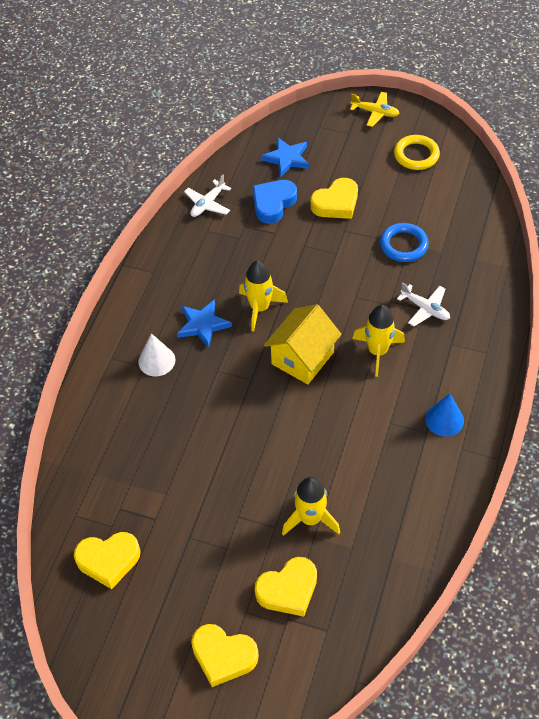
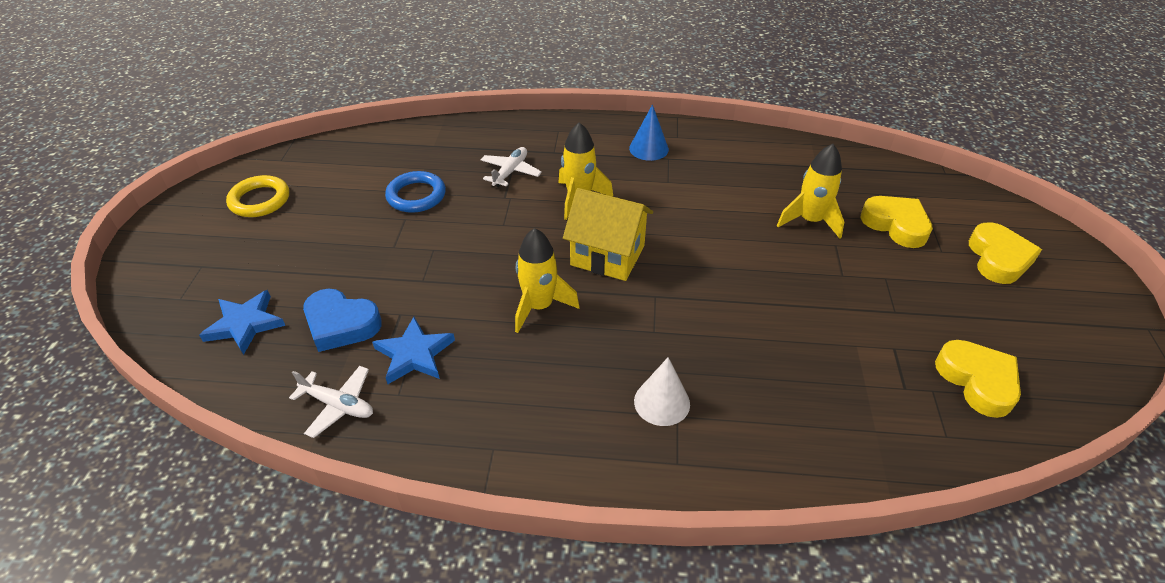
camera: 105 degrees left, 10 degrees down
(203, 325) = (583, 361): blue star -> blue star (414, 354)
(336, 203) = (343, 260): yellow heart -> none
(375, 112) = (165, 244): yellow plane -> none

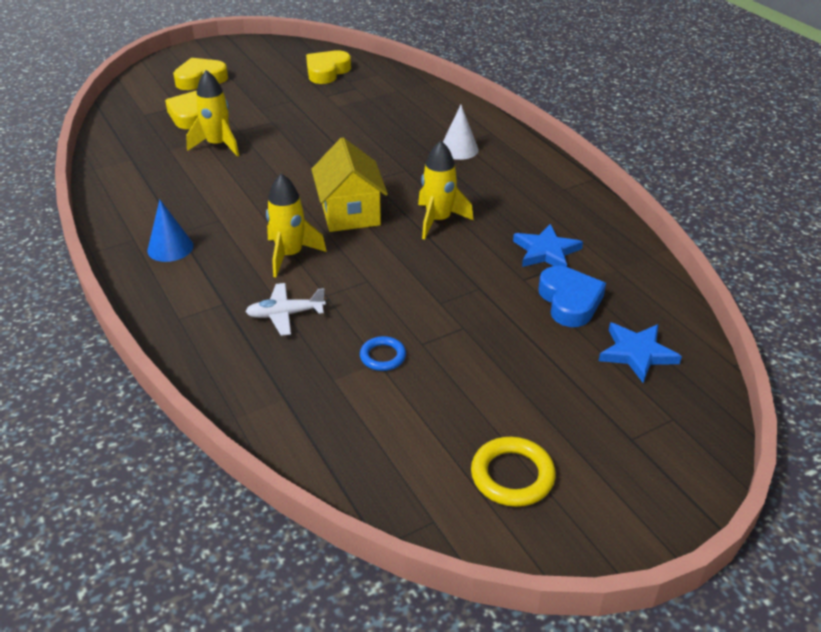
camera: 125 degrees left, 5 degrees down
(338, 405) = (622, 259): white plane -> none
(416, 196) = (383, 356): blue ring -> blue ring, size x0.64

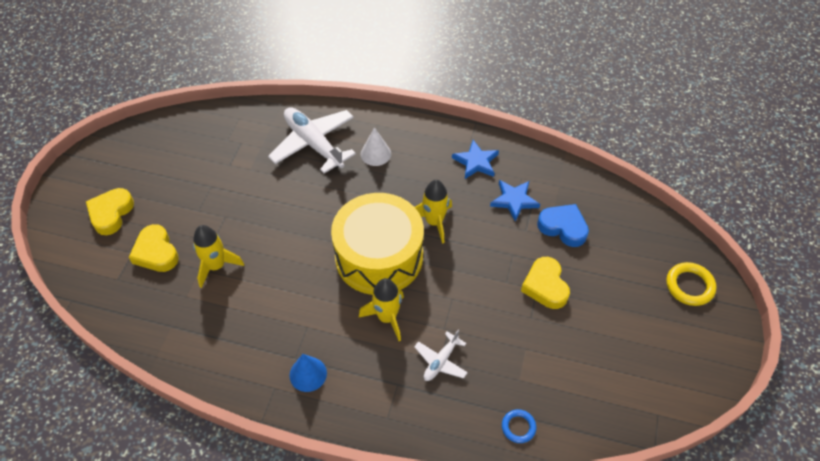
camera: 45 degrees left, 15 degrees up
(327, 71) = (199, 141): yellow heart -> yellow heart (545, 286)
(350, 213) = (379, 256): yellow house -> yellow drum
(383, 356) = (523, 343): blue ring -> blue ring (518, 427)
(414, 117) = (314, 144): none -> white plane
(512, 475) = (658, 358): yellow ring -> yellow ring (689, 286)
(637, 353) = (626, 237): blue star -> blue star (476, 162)

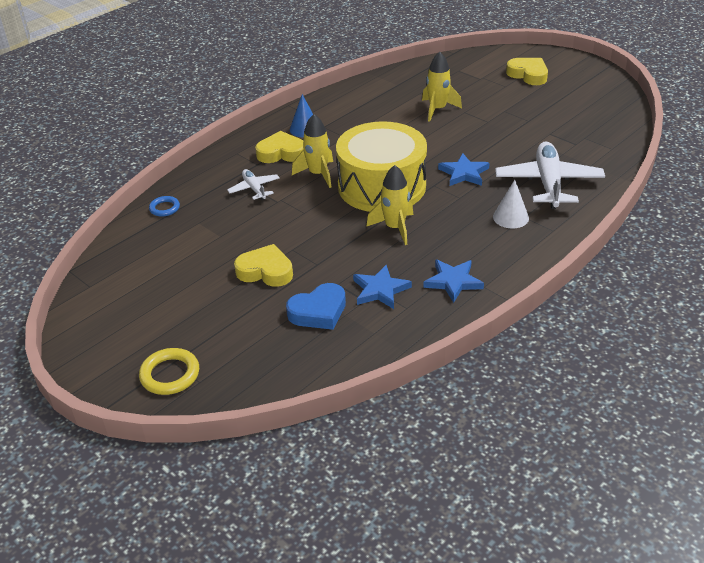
camera: 120 degrees right, 15 degrees down
(156, 252) = (472, 87): yellow heart -> yellow heart (281, 153)
(314, 144) = (548, 183): white plane -> white plane turned 75 degrees counterclockwise
(327, 204) = (464, 173): none -> blue star

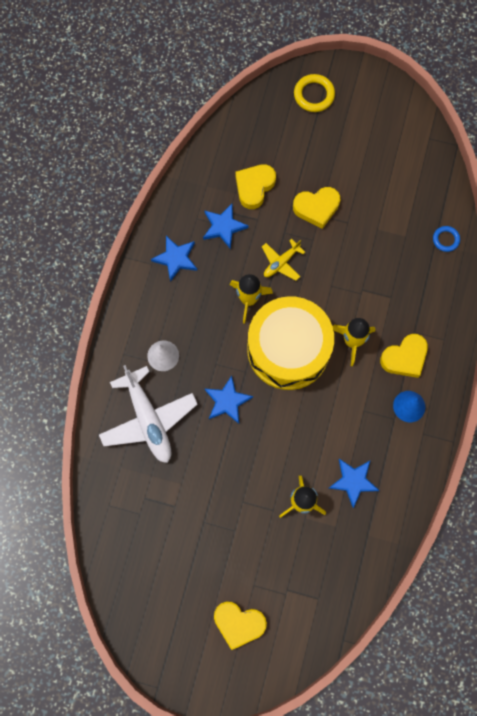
camera: 150 degrees right, 35 degrees up
(254, 189) = (392, 297): white plane -> none
(318, 312) = (254, 187): blue heart -> yellow heart
(340, 243) = (281, 262): none -> yellow plane
(386, 108) = (353, 481): none -> blue star

